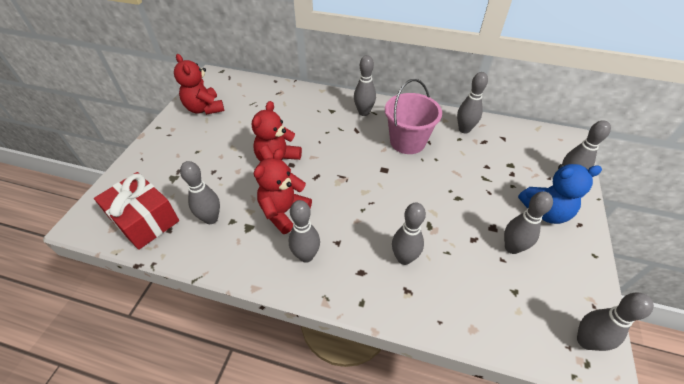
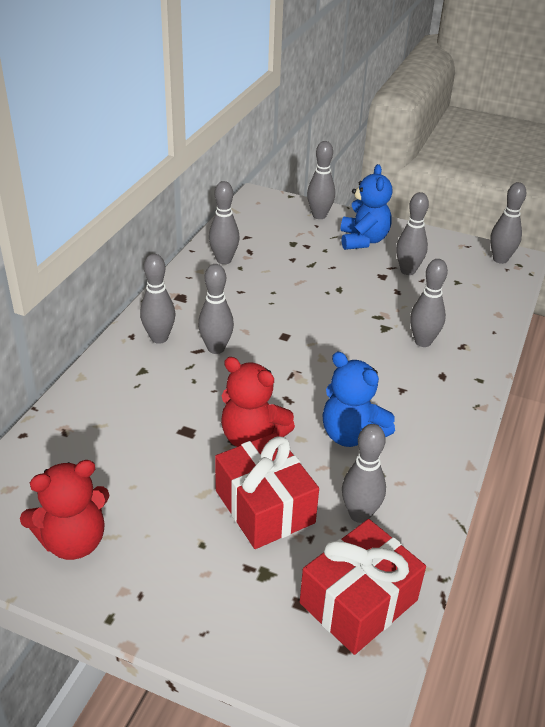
camera: 85 degrees left, 10 degrees down
(221, 173) = (264, 506): none -> red gift
(283, 212) = (351, 435): red teddy bear -> blue teddy bear
(306, 256) = (422, 417): grey bowling pin -> grey bowling pin (216, 348)
(407, 141) = (235, 308): pink bucket -> none

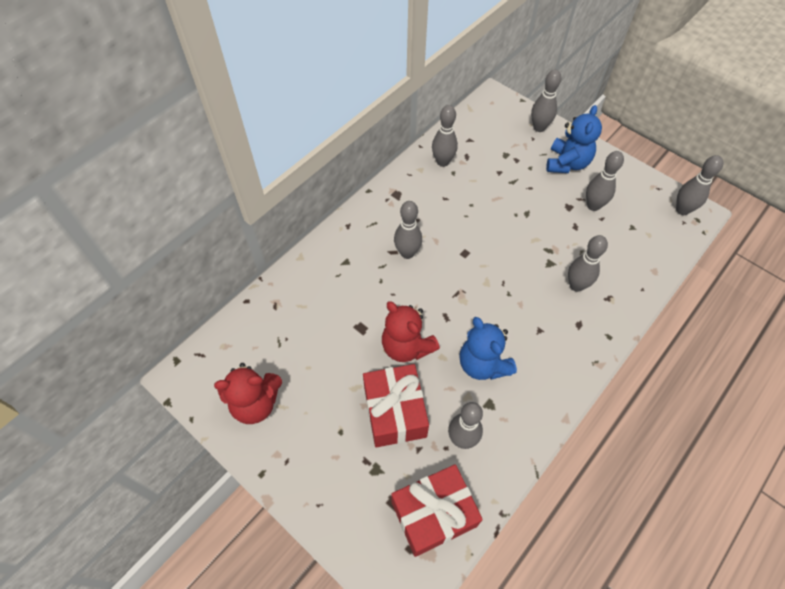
camera: 20 degrees right, 20 degrees up
(159, 338) = (367, 232): grey bowling pin -> none

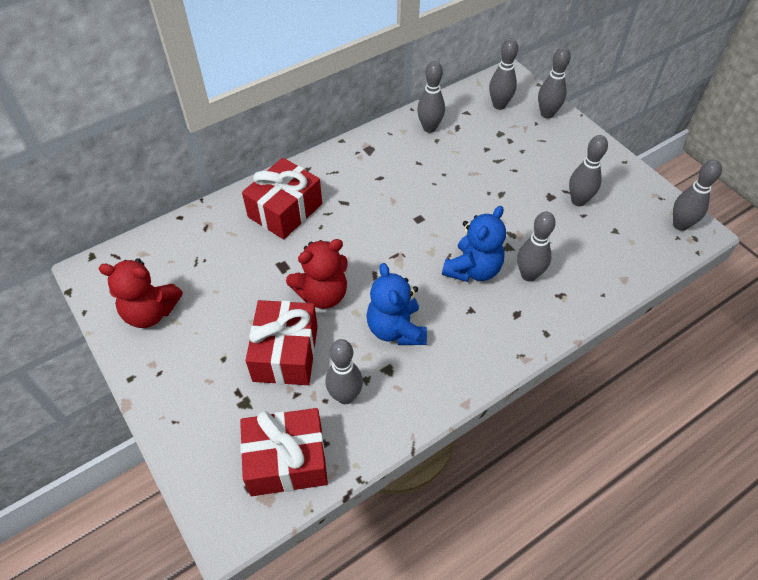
camera: 15 degrees right, 5 degrees down
(342, 272) = (285, 210): none -> red gift
(407, 253) = (358, 206): grey bowling pin -> grey bowling pin (499, 105)
(407, 346) = (322, 294): red teddy bear -> red teddy bear turned 90 degrees counterclockwise
(567, 163) = (565, 154): blue teddy bear -> blue teddy bear (473, 269)

